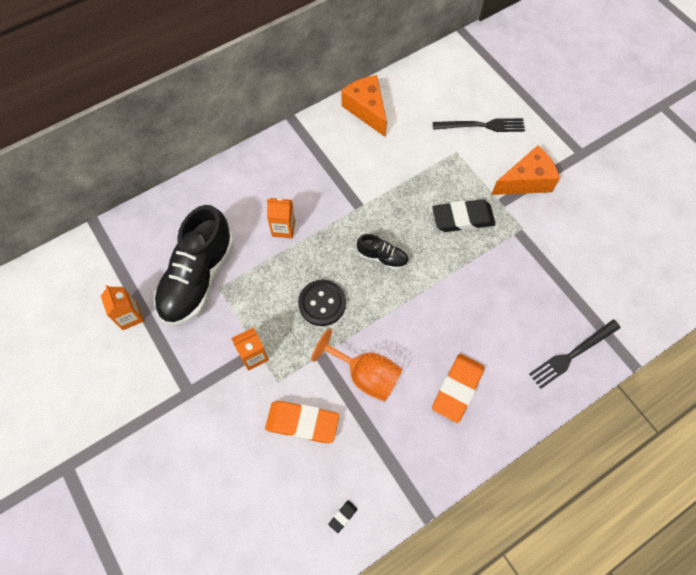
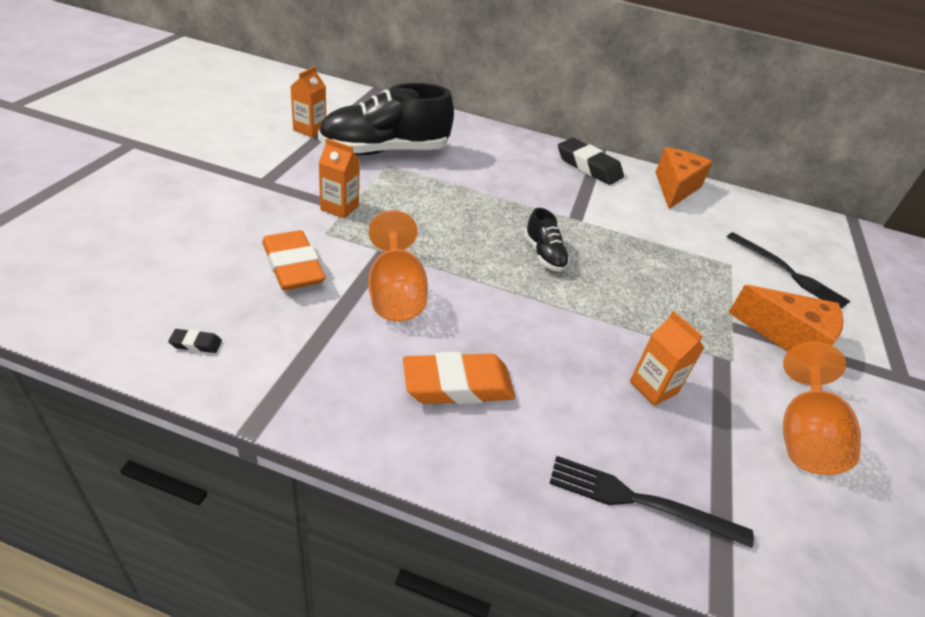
camera: 45 degrees right, 25 degrees down
(283, 228) = (491, 180): orange carton -> orange carton (653, 387)
(322, 303) = (443, 231): black button -> none
(462, 218) = (668, 300): black eraser -> black eraser (588, 166)
(583, 242) = (803, 435): none -> orange goblet

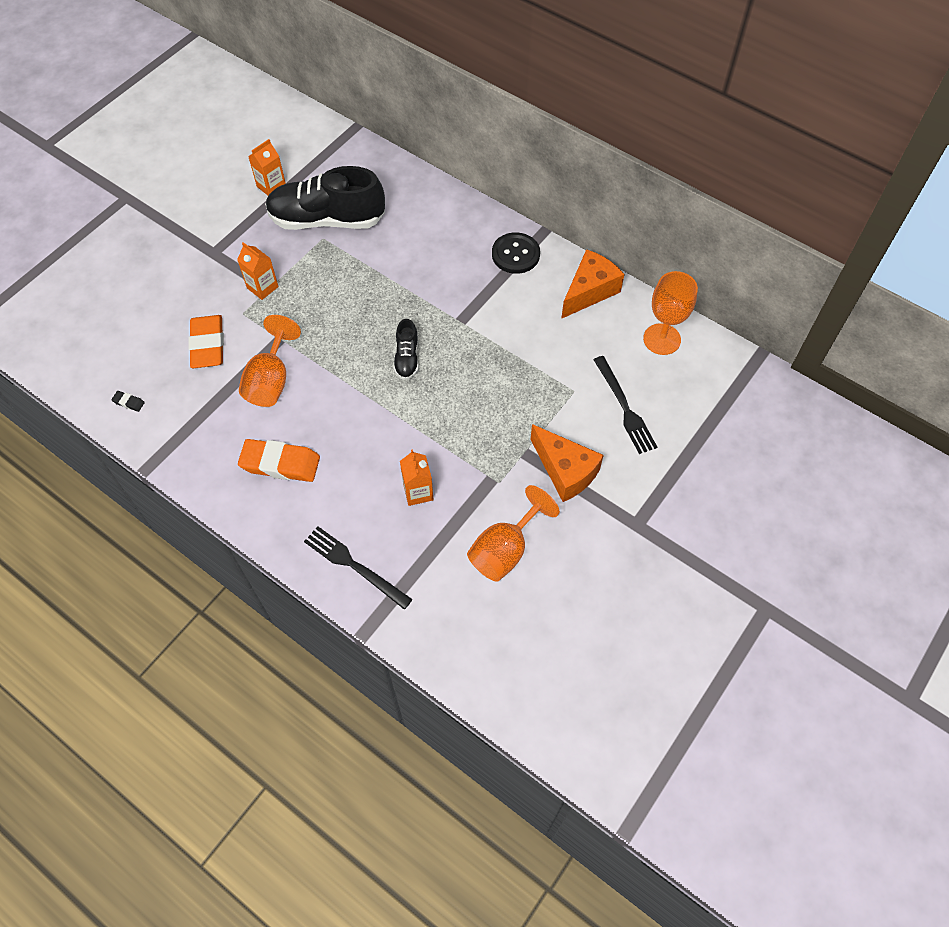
camera: 25 degrees right, 20 degrees up
(588, 166) = (515, 254): black eraser -> black button
(767, 216) = (662, 339): none -> orange goblet

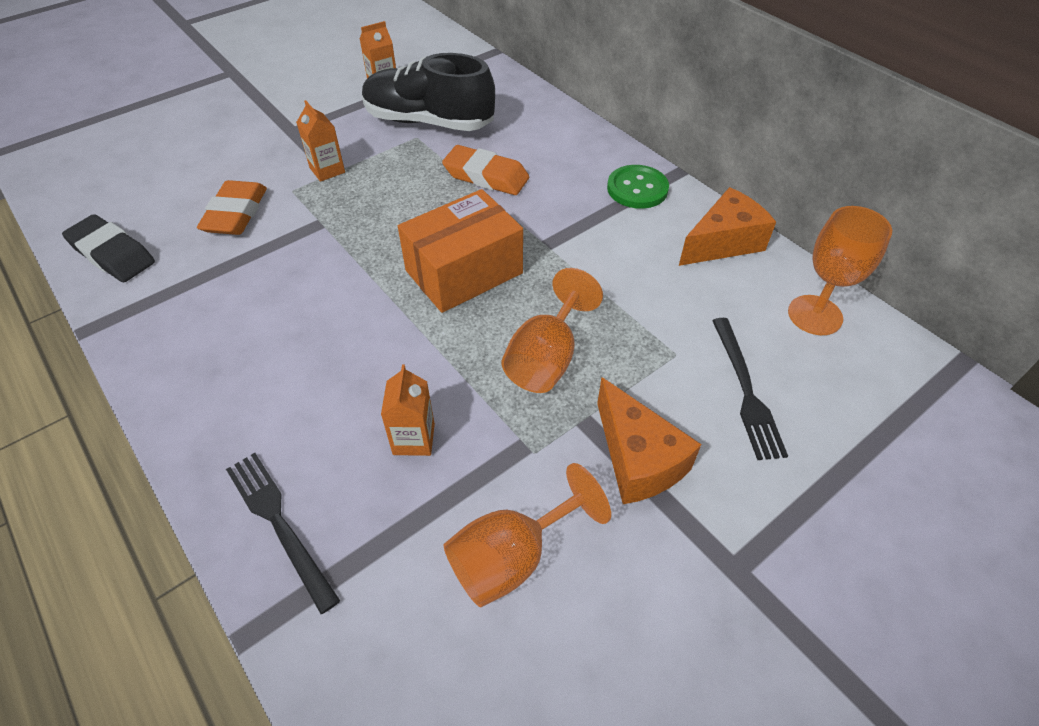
camera: 15 degrees right, 10 degrees down
(129, 402) = (112, 254): black eraser -> black eraser, size x2.43
(271, 380) = (287, 263): orange goblet -> orange goblet (546, 358)
(280, 463) = (249, 360): orange eraser -> orange eraser (486, 176)
(407, 358) = (464, 272): black shoe -> orange box
(515, 254) = (637, 189): black button -> green button

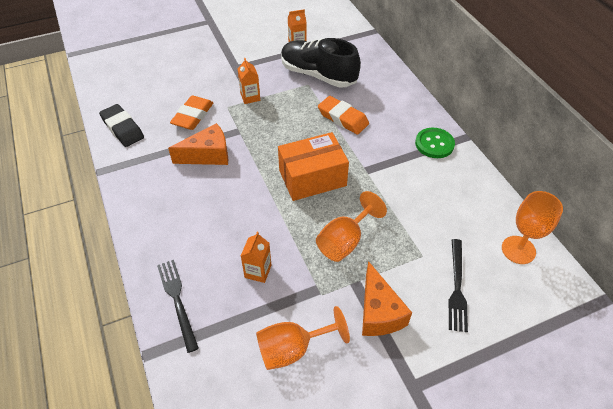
camera: 15 degrees right, 0 degrees up
(723, 243) = (477, 191): orange cheese -> orange cheese (208, 155)

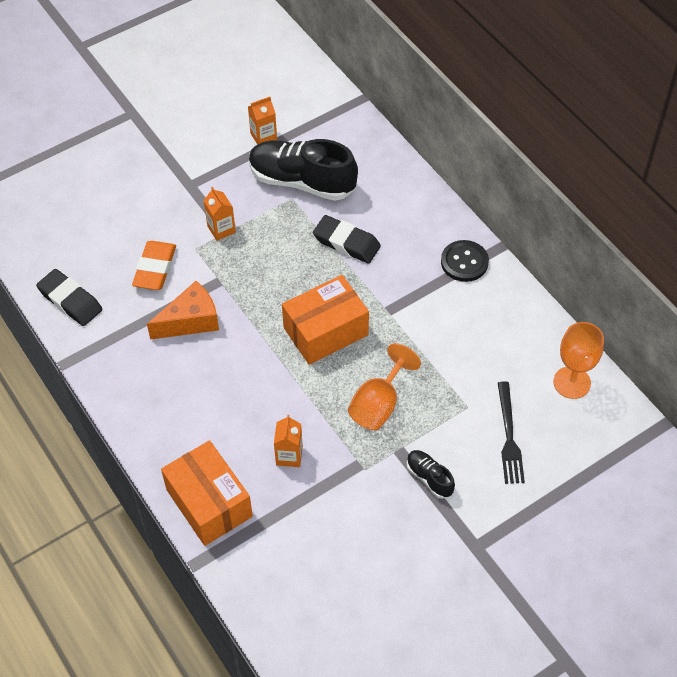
camera: 10 degrees left, 5 degrees up
(177, 300) = (209, 503): black fork -> orange box
(293, 349) = (346, 531): orange goblet -> none
(343, 118) = (346, 243): orange eraser -> black eraser
(378, 312) = (429, 478): orange cheese -> black shoe
(434, 144) = (464, 262): green button -> black button

